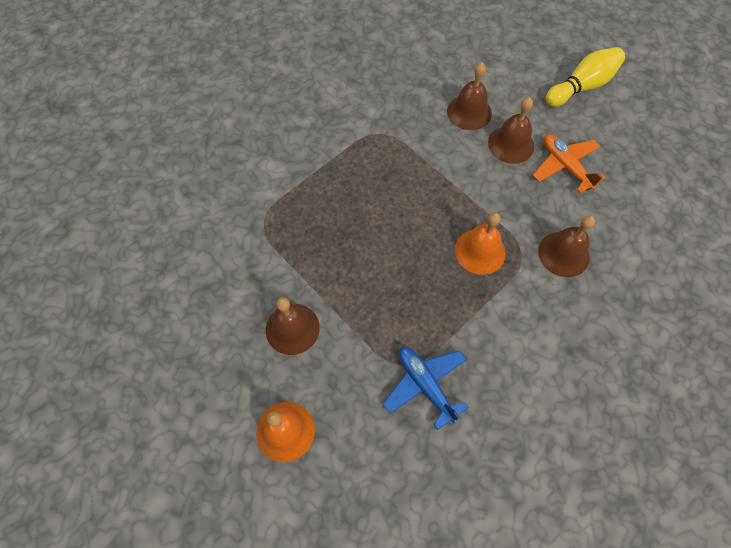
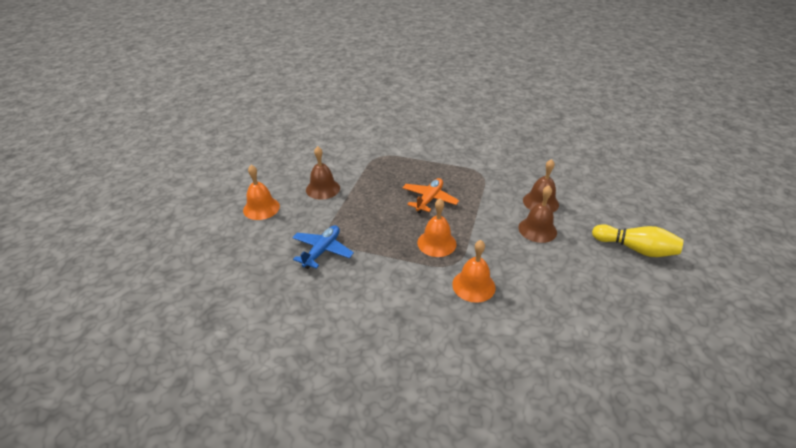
camera: 60 degrees right, 25 degrees down
(563, 254) = (473, 285): brown bell -> orange bell
(565, 166) = (550, 263): orange plane -> orange plane (429, 199)

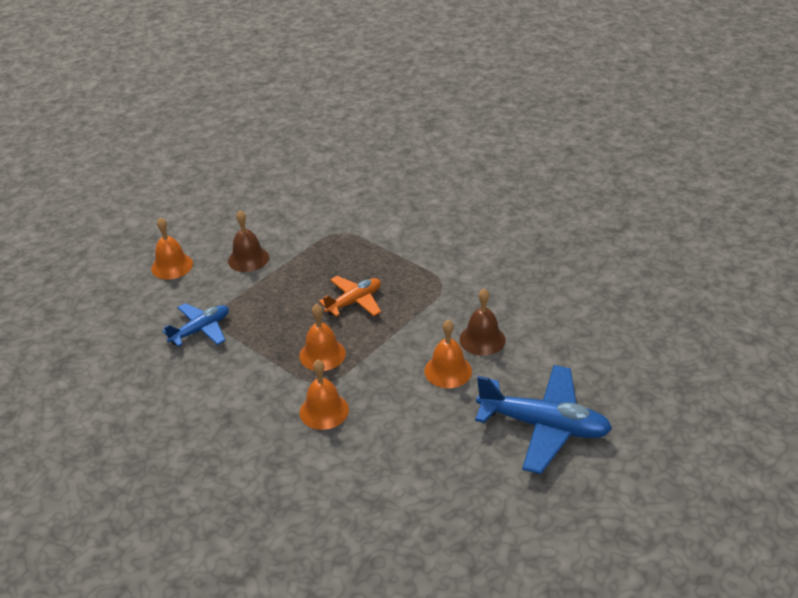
camera: 25 degrees right, 0 degrees up
(537, 229) = (448, 371): brown bell -> orange bell
(635, 249) = (544, 426): yellow bowling pin -> blue plane

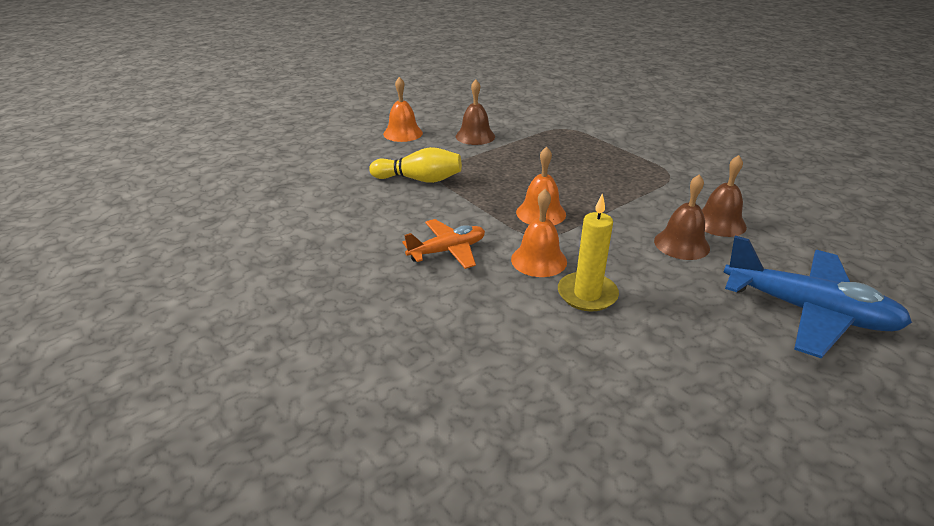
camera: 10 degrees right, 5 degrees down
(201, 330) = (419, 179): blue plane -> yellow bowling pin
(354, 302) = (577, 177): orange plane -> orange plane (447, 251)
(367, 440) = (587, 294): none -> yellow candle
(448, 371) = (681, 244): orange bell -> brown bell

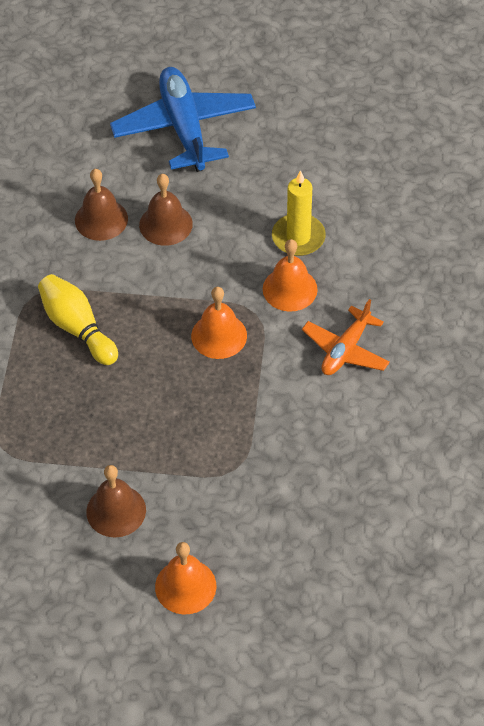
camera: 135 degrees left, 20 degrees up
(419, 179) = (266, 470): yellow bowling pin -> yellow bowling pin (77, 328)
(447, 251) = (345, 350): orange plane -> orange plane turned 75 degrees counterclockwise

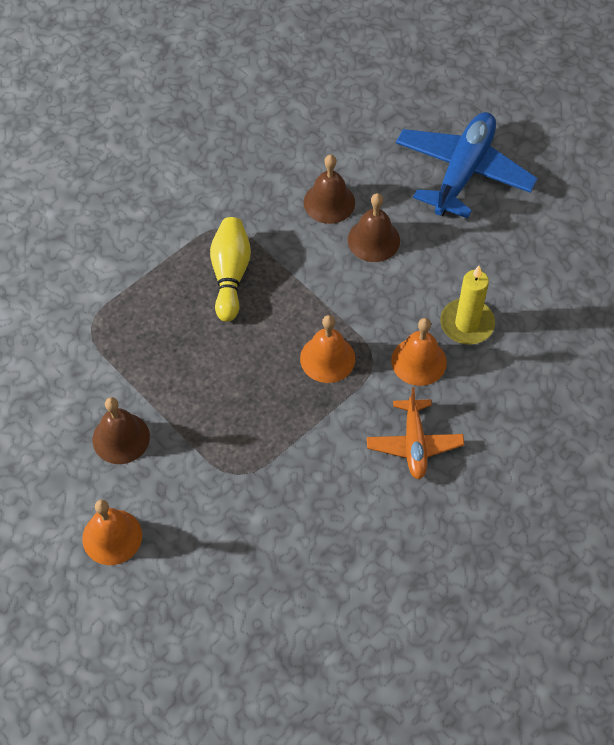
camera: 40 degrees right, 5 degrees up
(345, 350) = (414, 444): orange plane -> orange plane turned 75 degrees counterclockwise

